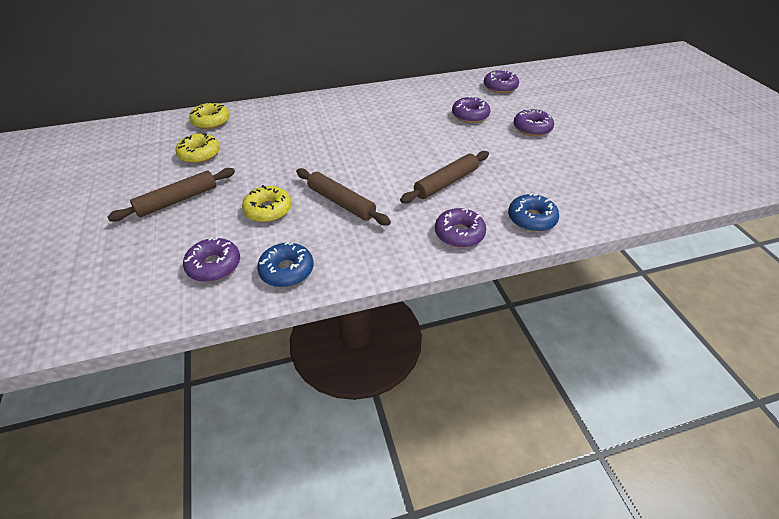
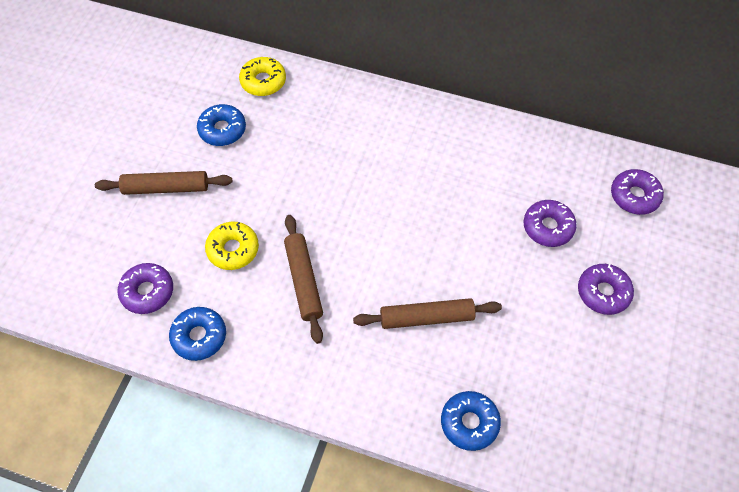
camera: 35 degrees right, 15 degrees up
(200, 154) = (222, 130): yellow donut -> blue donut
(459, 234) = (380, 394): purple donut -> none

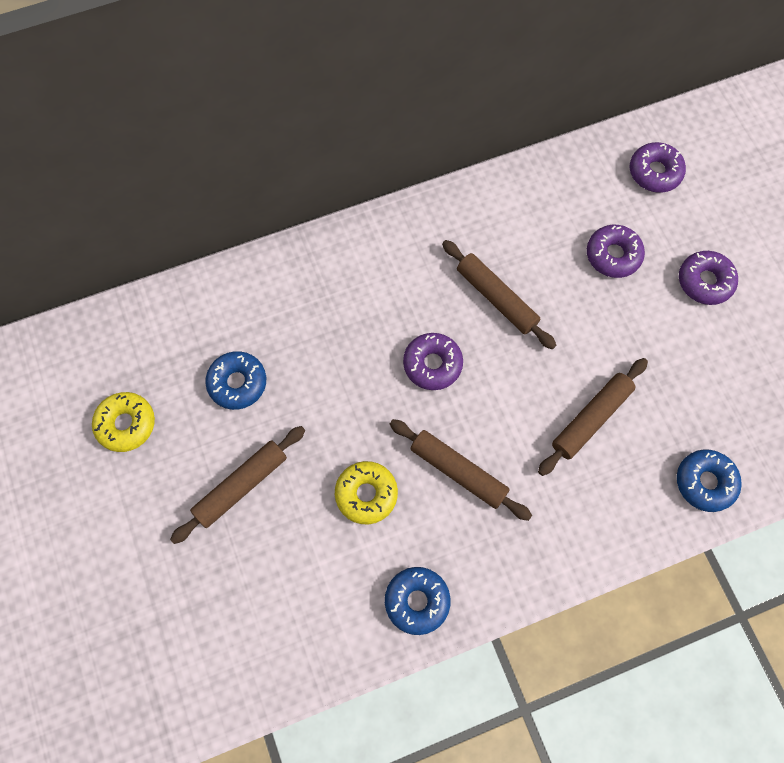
camera: 40 degrees left, 10 degrees up
(147, 292) = (327, 601): purple donut -> purple donut (432, 364)
(263, 81) = (228, 302): yellow donut -> yellow donut (126, 424)
(436, 196) = (496, 298): none -> brown rolling pin

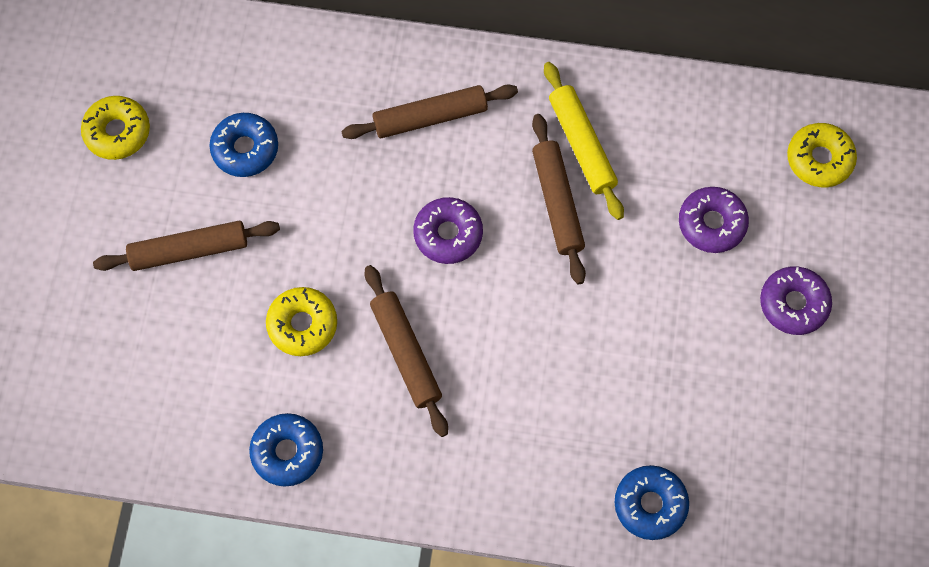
camera: 30 degrees right, 0 degrees up
(487, 247) = (582, 145): none -> yellow rolling pin
(591, 418) = (574, 376): brown rolling pin -> brown rolling pin (430, 117)
(654, 172) = (819, 159): purple donut -> yellow donut

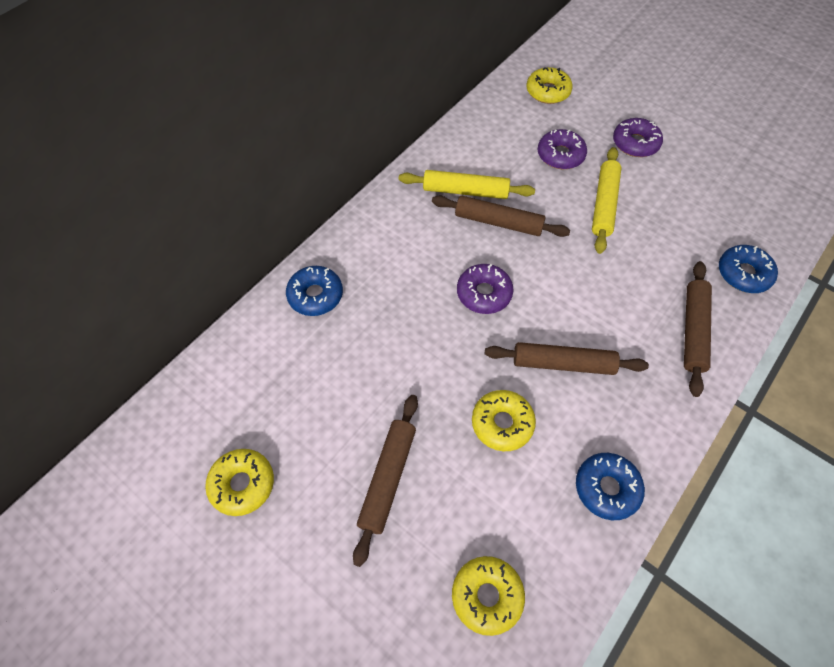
camera: 60 degrees left, 10 degrees down
(128, 388) = (487, 596): none -> yellow donut
(245, 149) = (328, 392): blue donut -> blue donut (315, 295)
(430, 117) = (387, 262): brown rolling pin -> brown rolling pin (693, 330)
(661, 306) = (604, 204): none -> yellow rolling pin

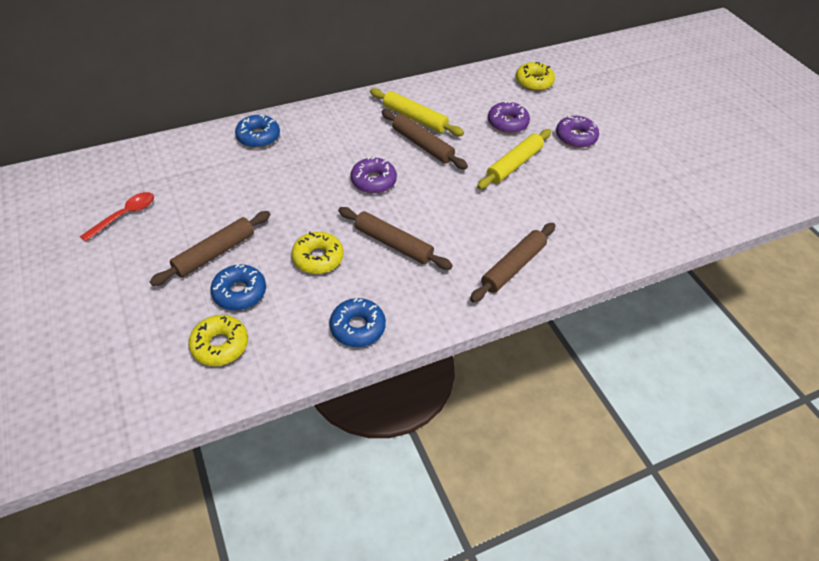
camera: 25 degrees right, 10 degrees down
(242, 484) = (125, 215): yellow donut -> red spoon
(743, 274) = (589, 250): blue donut -> blue donut (239, 292)

